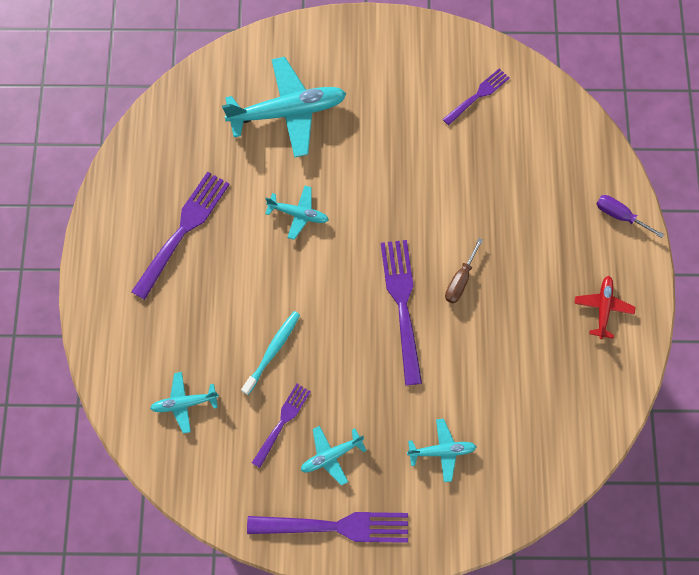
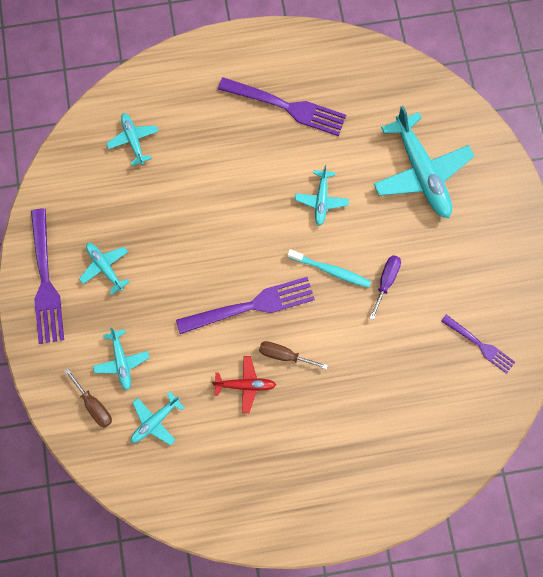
camera: 80 degrees right, 5 degrees up
(272, 351) = (190, 202): turquoise toothbrush -> turquoise toothbrush (331, 270)
(282, 423) = (128, 221): purple fork -> none
(485, 488) = (94, 405): none -> brown screwdriver
(511, 423) = (155, 420): none -> turquoise plane
(603, 308) = (280, 495): red plane -> red plane (245, 385)
(620, 215) = (380, 502): purple screwdriver -> purple screwdriver (386, 281)

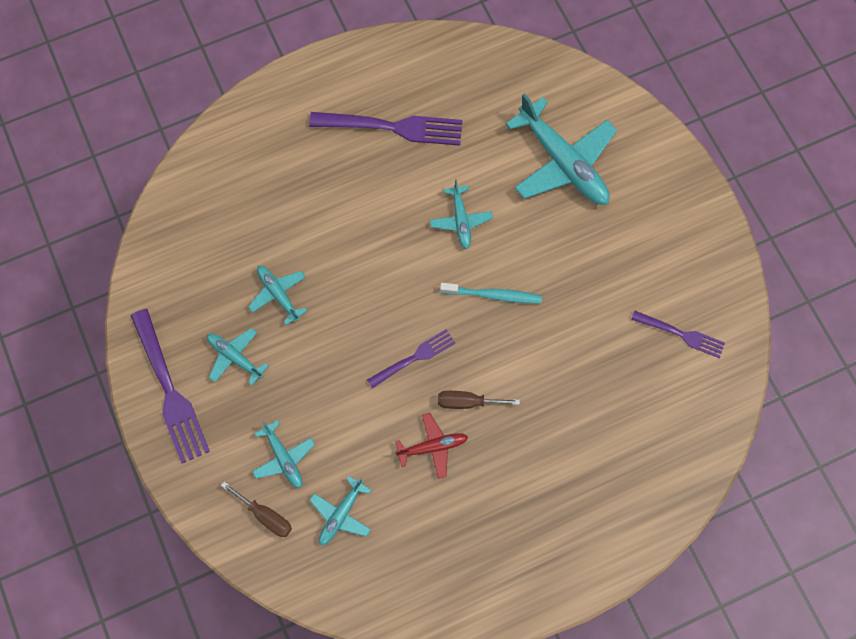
camera: 15 degrees left, 5 degrees down
(134, 140) = (228, 207): turquoise plane -> turquoise plane (278, 295)
(250, 306) = (413, 358): purple fork -> purple fork, size x0.59
(386, 281) = (558, 291): purple screwdriver -> none

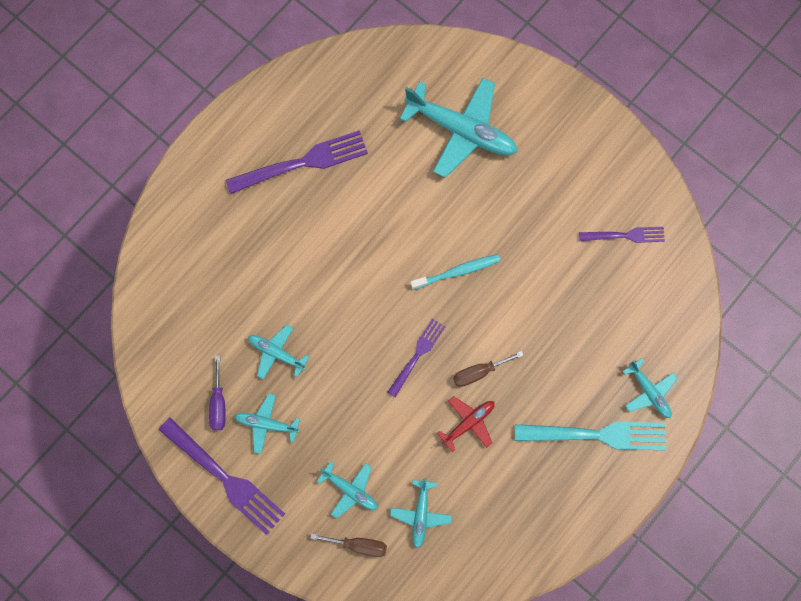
camera: 25 degrees left, 5 degrees up
(199, 317) = (218, 403): none -> purple screwdriver
(460, 220) = (399, 219): turquoise plane -> turquoise plane (648, 391)
(556, 518) = (596, 435): none -> turquoise fork

